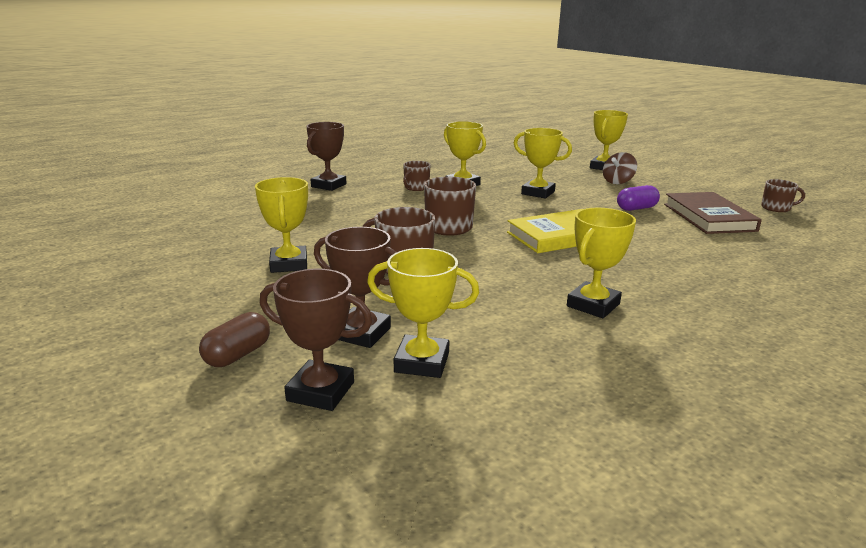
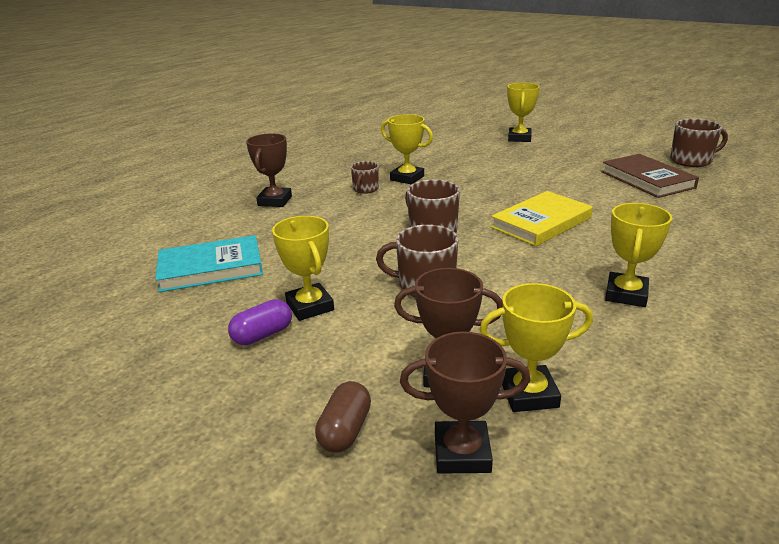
camera: 15 degrees left, 5 degrees up
(233, 225) = (211, 268): none -> turquoise book
(538, 193) = (484, 177): yellow trophy -> none
(617, 182) = (544, 153): brown spinning top -> none
(636, 208) = (581, 180): purple capsule -> purple capsule (263, 335)
(776, 208) = (691, 160): brown mug -> brown mug, size x1.59

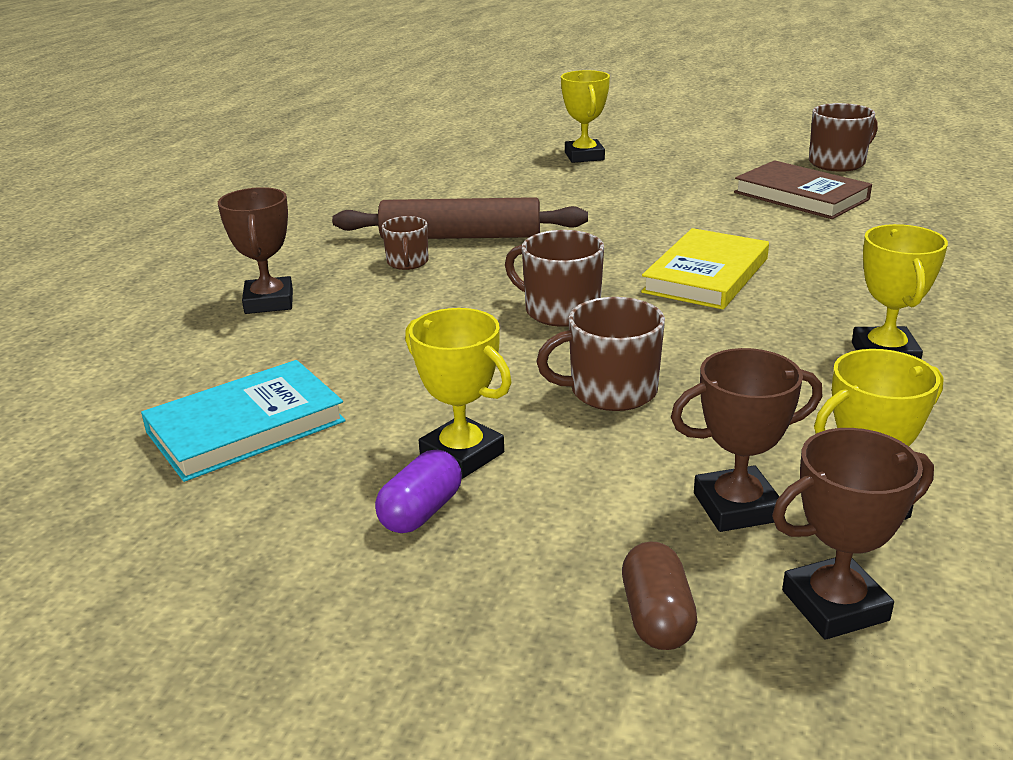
camera: 20 degrees left, 0 degrees up
(407, 178) = (460, 236): yellow trophy -> brown rolling pin

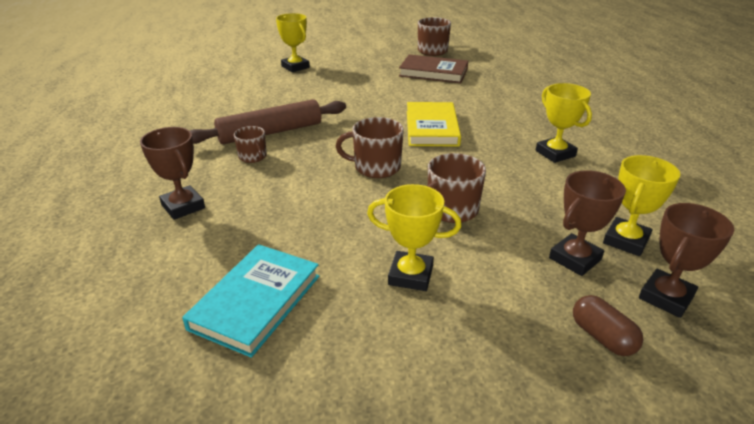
camera: 30 degrees left, 5 degrees up
(421, 512) = (424, 321): purple capsule -> none

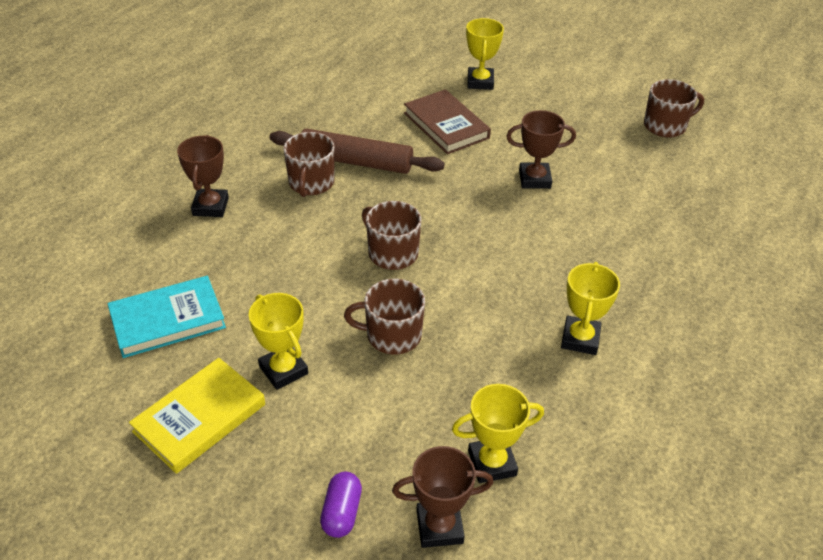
camera: 40 degrees right, 10 degrees up
(253, 157) = (311, 183): brown mug -> brown mug, size x1.59
(431, 128) = (504, 236): yellow book -> yellow book (200, 418)
(433, 72) = (616, 161): brown book -> brown book (446, 125)
(575, 259) = (422, 446): brown trophy -> brown trophy (534, 179)
(602, 337) = (341, 512): brown capsule -> purple capsule

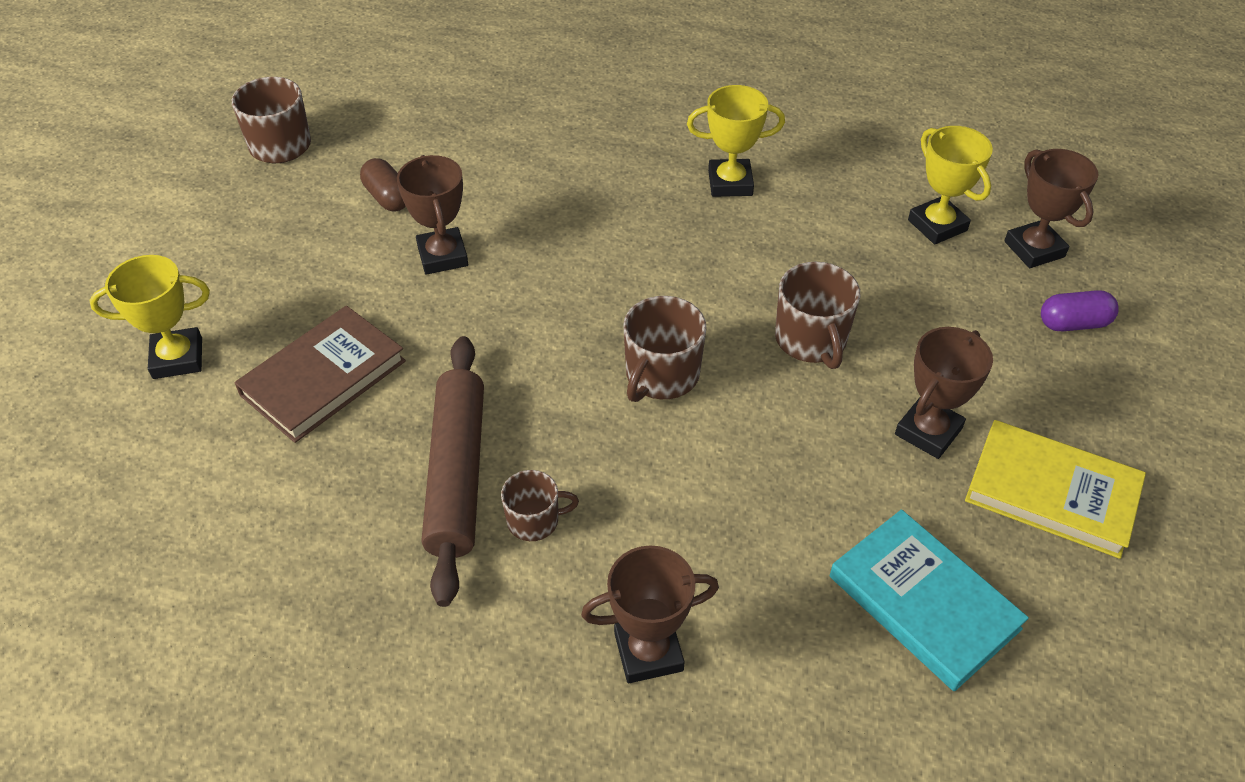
camera: 105 degrees left, 5 degrees up
(283, 370) = (928, 431): yellow trophy -> brown trophy
(311, 183) = (534, 520): brown mug -> brown mug, size x0.63
(600, 164) = (388, 197): none -> brown capsule

